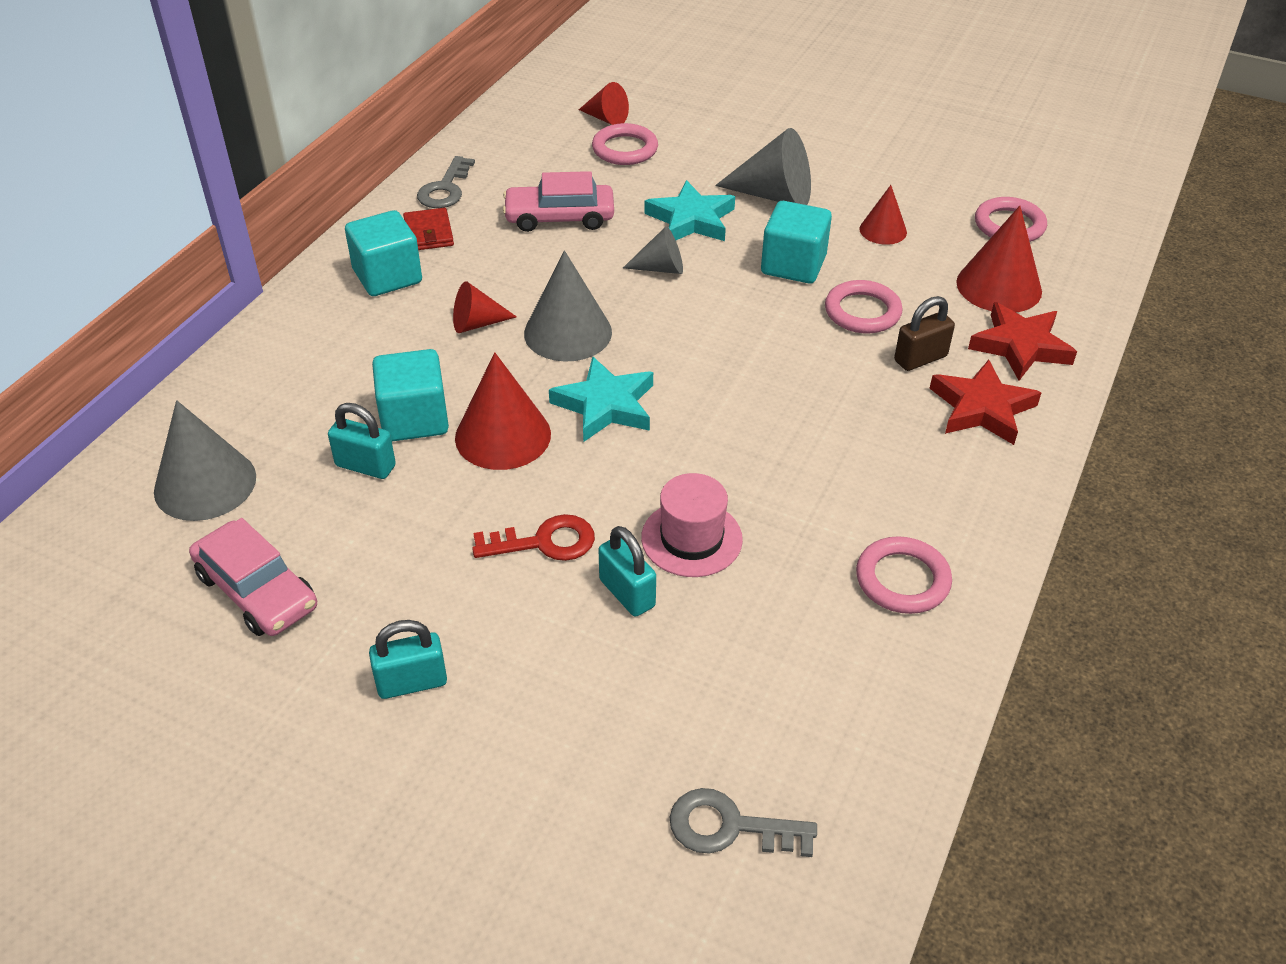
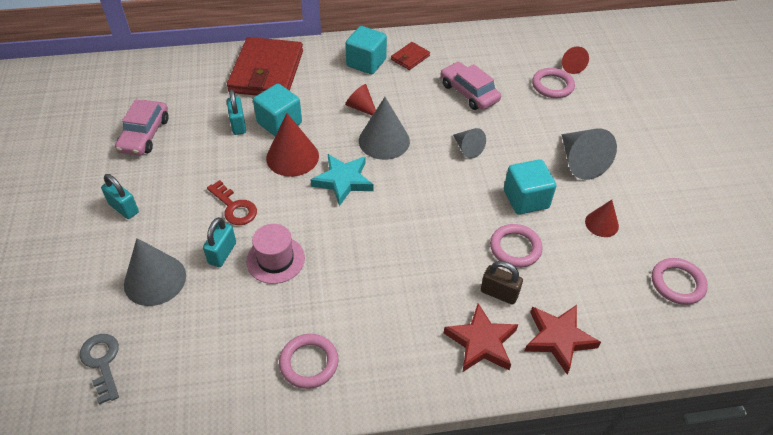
camera: 55 degrees right, 5 degrees up
(205, 484) = (192, 86): grey cone -> grey cone (155, 280)
(278, 384) = (266, 72): none -> red wallet
(445, 189) = (448, 45): grey key -> none
(691, 219) = (520, 140): turquoise star -> none
(999, 286) = (607, 303): red cone -> none

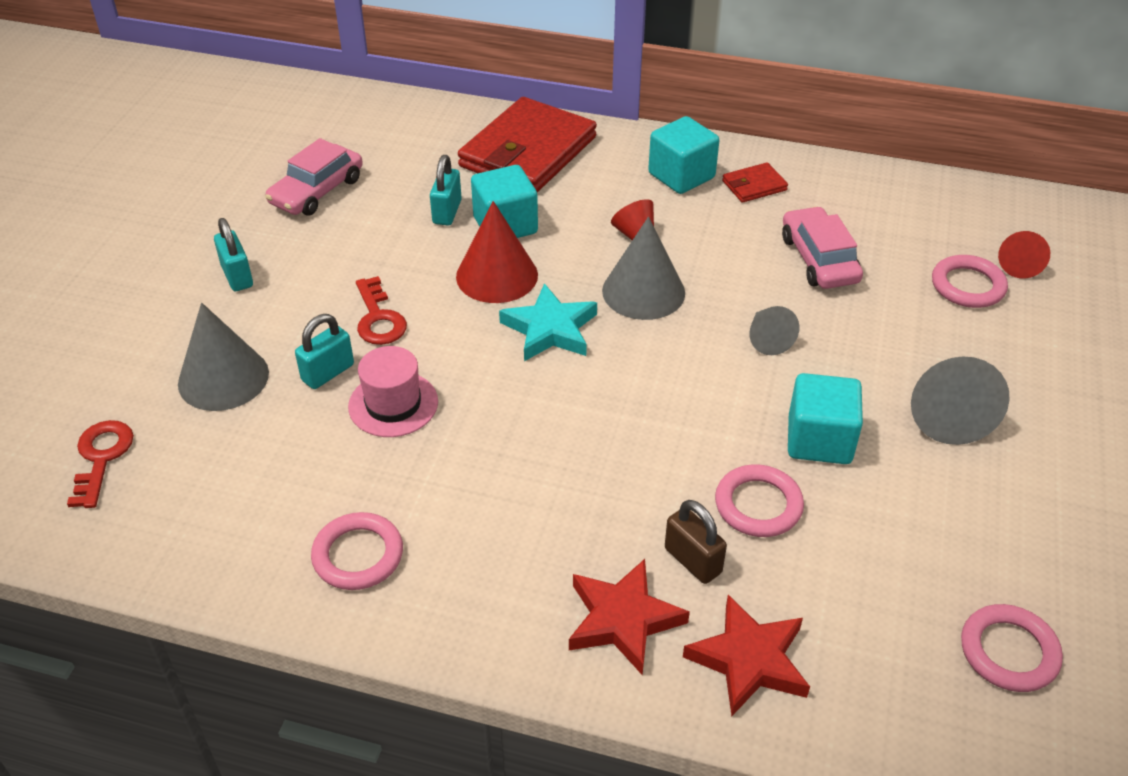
camera: 25 degrees right, 5 degrees down
(102, 362) = (101, 458): grey key -> red key
(601, 224) = (927, 517): red cone -> none

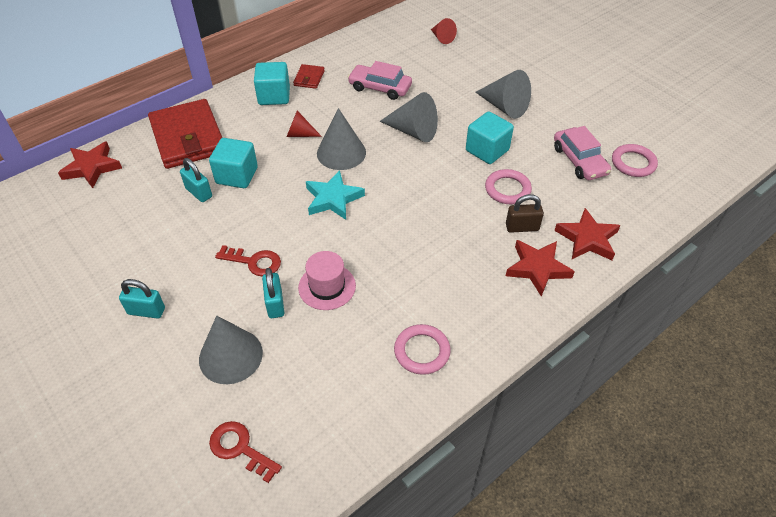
camera: 55 degrees left, 5 degrees up
(317, 191) = (111, 239): pink car -> pink car (579, 160)
(407, 115) = (92, 167): none -> red star
(497, 275) = (272, 198): red cone -> none
(767, 339) = (413, 131): grey cone -> grey cone, size x1.70
(967, 286) = (440, 58): pink ring -> none

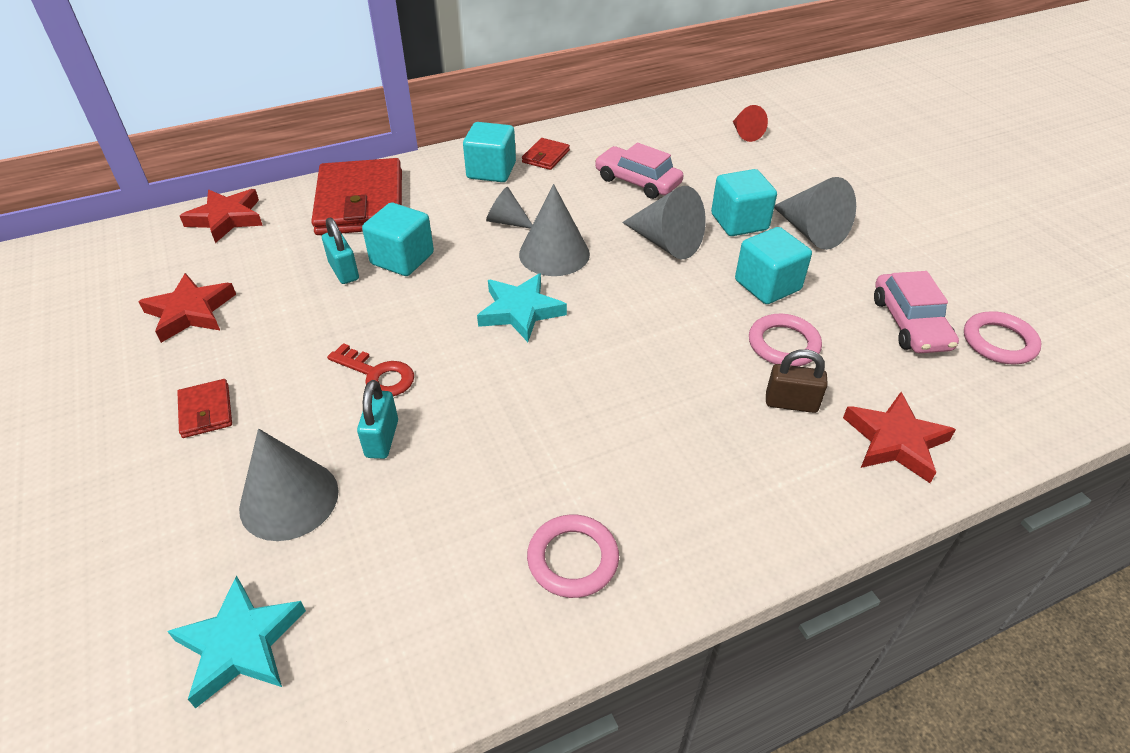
camera: 15 degrees right, 5 degrees down
(146, 311) = (206, 411): turquoise padlock -> red wallet
(240, 448) = (241, 644): red key -> turquoise star
(300, 134) = (507, 221): red cone -> grey cone
(327, 286) = (465, 430): pink hat -> none
(457, 107) = (739, 222): none -> turquoise cube
(537, 268) = (799, 470): red star -> red star (190, 312)

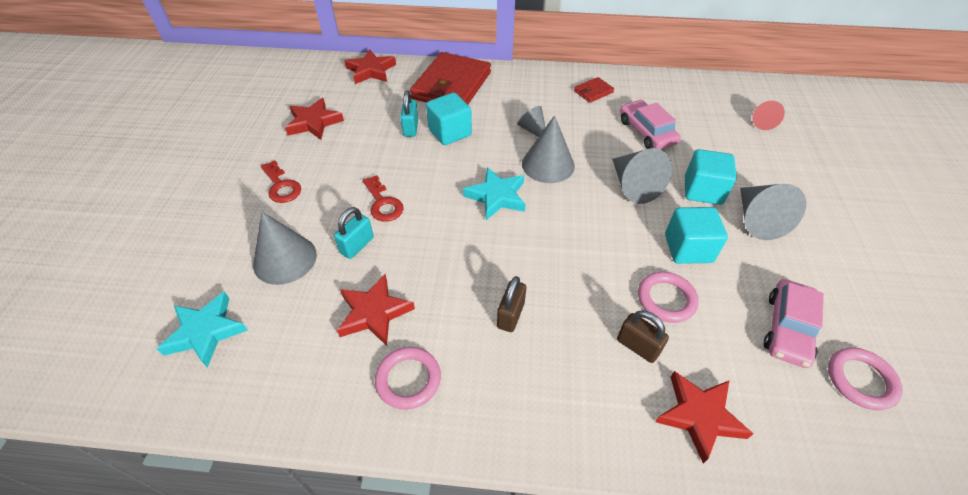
camera: 30 degrees right, 5 degrees up
(206, 411) = (281, 186): red wallet -> red key
(469, 506) = (374, 312): none -> red star
(491, 171) = (548, 90): turquoise cube -> none
(636, 432) = (510, 315): none -> brown padlock

